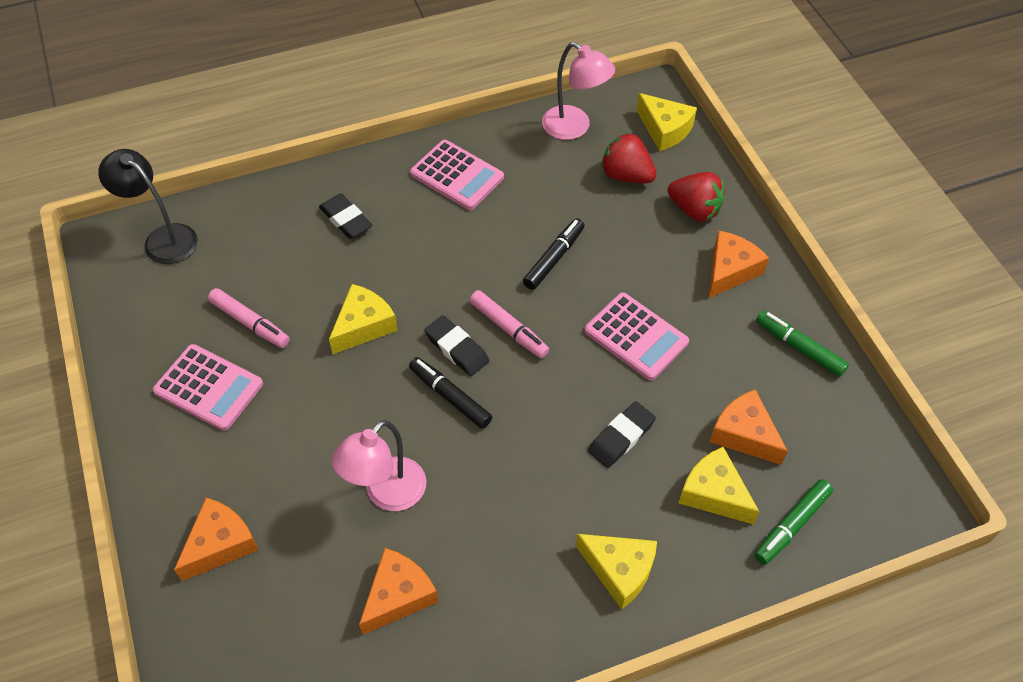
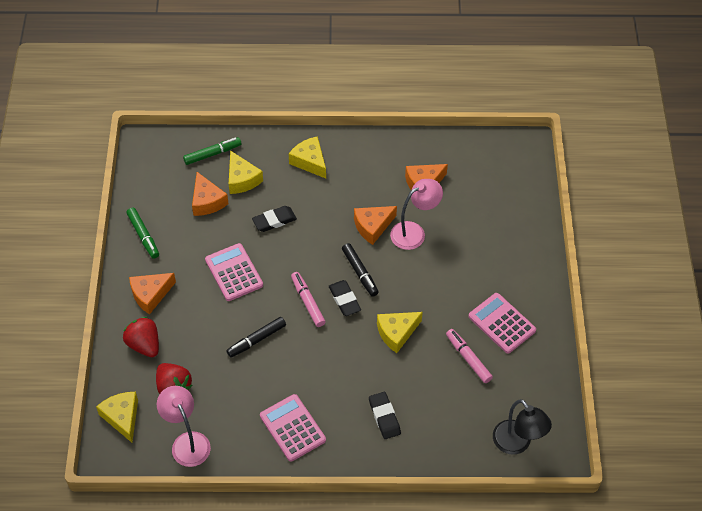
camera: 160 degrees left, 0 degrees up
(220, 544) = (509, 235): orange cheese -> orange cheese (372, 227)

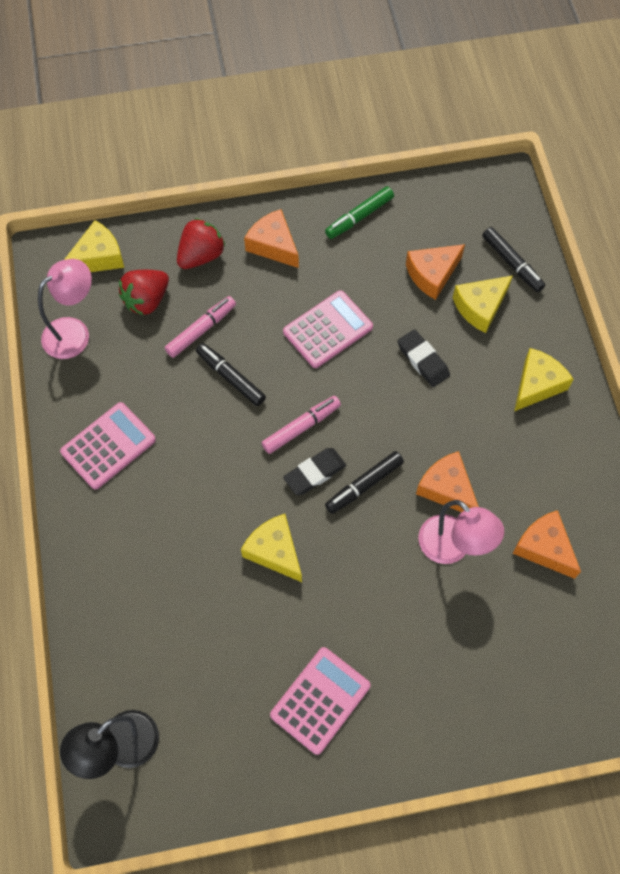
camera: 80 degrees right, 10 degrees up
(212, 154) = (512, 263): green marker -> black marker
(384, 417) = (139, 557): black eraser -> none
(468, 358) = (251, 658): pink marker -> pink marker (201, 330)

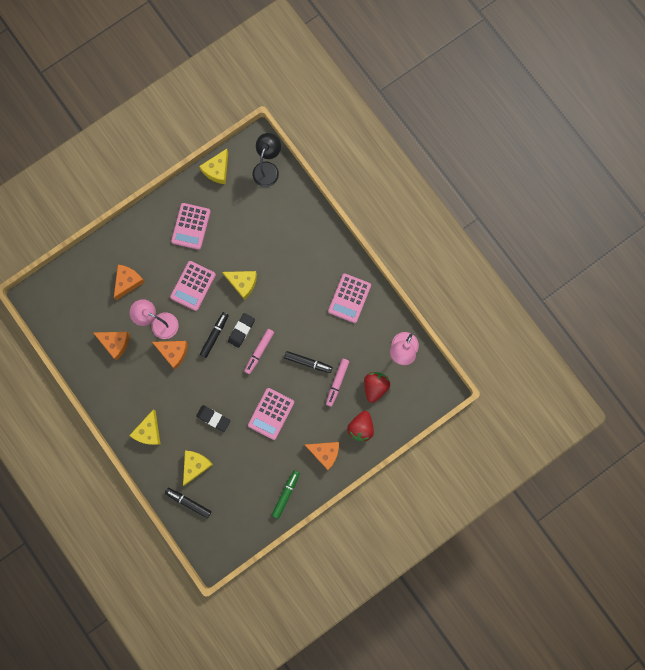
camera: 155 degrees right, 15 degrees up
(98, 257) = (415, 401): yellow cheese -> yellow cheese (217, 170)
(365, 586) = (193, 286): none -> pink calculator
(432, 274) = (229, 474): orange cheese -> orange cheese (128, 281)

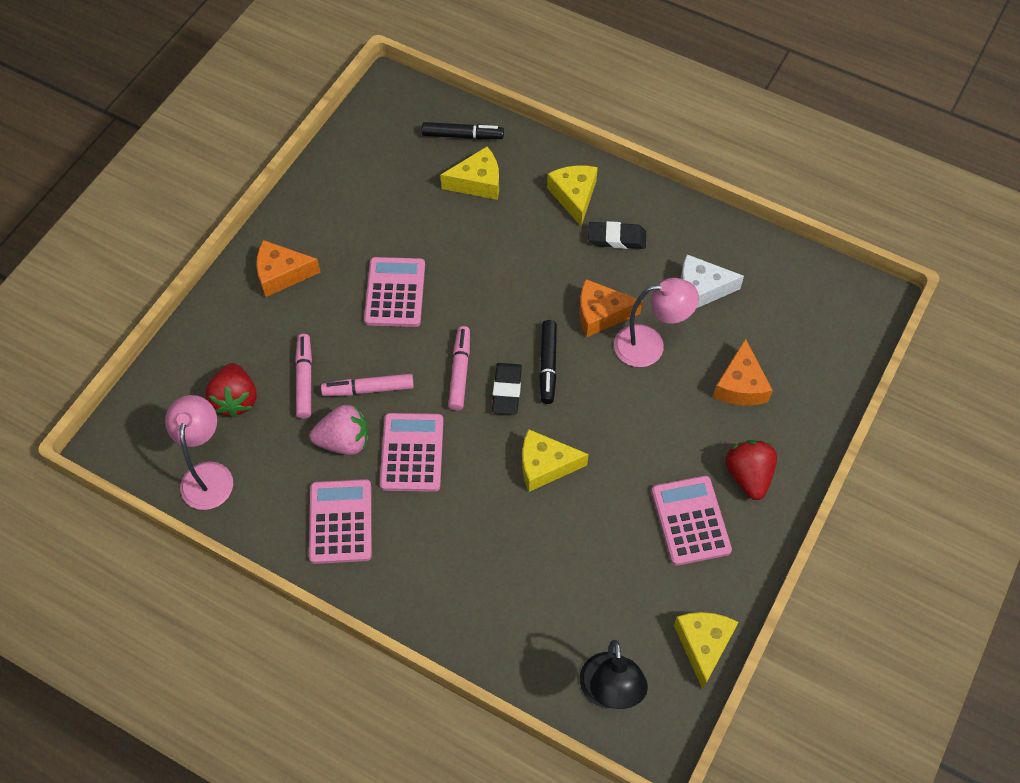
camera: 155 degrees right, 20 degrees down
(115, 343) = (701, 289): orange cheese -> white cheese
(193, 286) = (628, 425): pink calculator -> pink calculator (412, 453)
(195, 465) = (477, 182): yellow cheese -> yellow cheese turned 105 degrees counterclockwise
(213, 418) = (484, 251): black eraser -> black eraser (616, 238)
(286, 494) = (319, 199): green marker -> none
(308, 362) = (368, 389): black marker -> pink marker
(331, 339) = (344, 441): none -> pink strawberry
(361, 427) = (236, 331): red strawberry -> red strawberry (748, 476)

